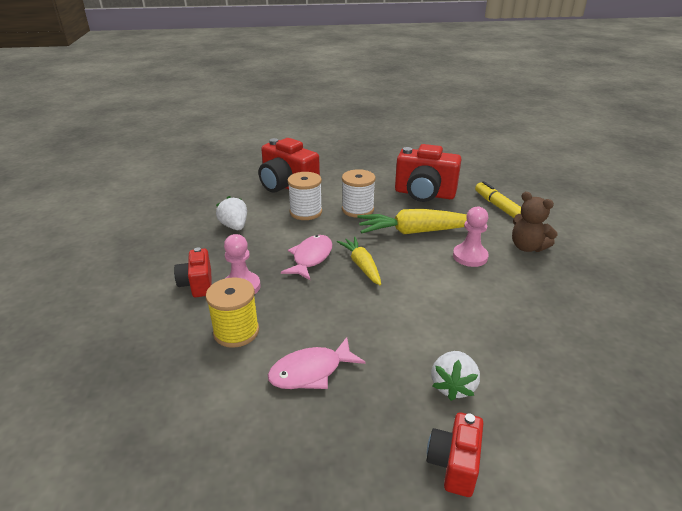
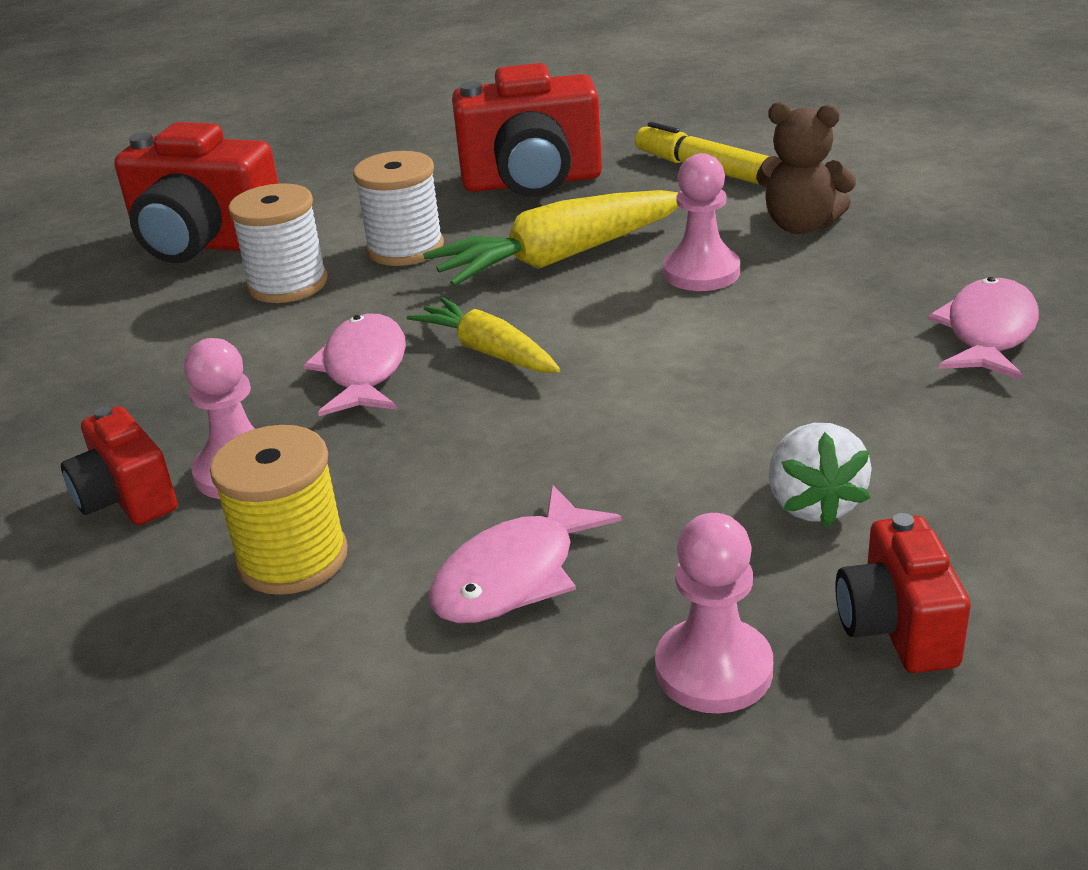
camera: 20 degrees left, 0 degrees up
(234, 226) = (132, 358): white strawberry -> none
(362, 450) = (713, 669): none -> pink pawn
(585, 328) = (988, 332): none -> pink fish

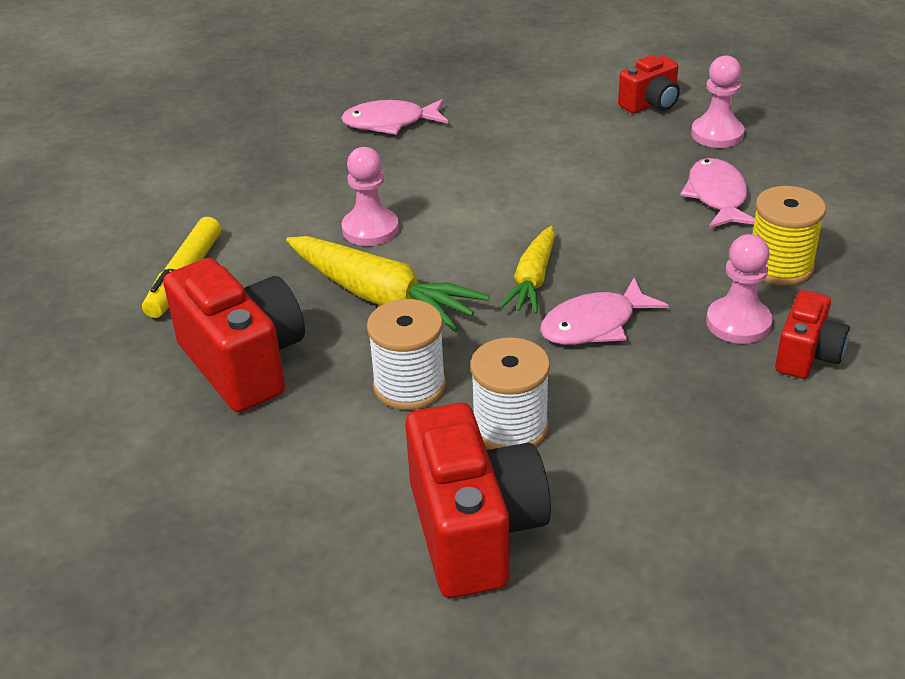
camera: 120 degrees left, 5 degrees up
(514, 575) = (717, 197): pink fish -> pink fish turned 105 degrees counterclockwise
(801, 225) = (277, 208): brown teddy bear -> none
(813, 504) = (587, 137): white strawberry -> none

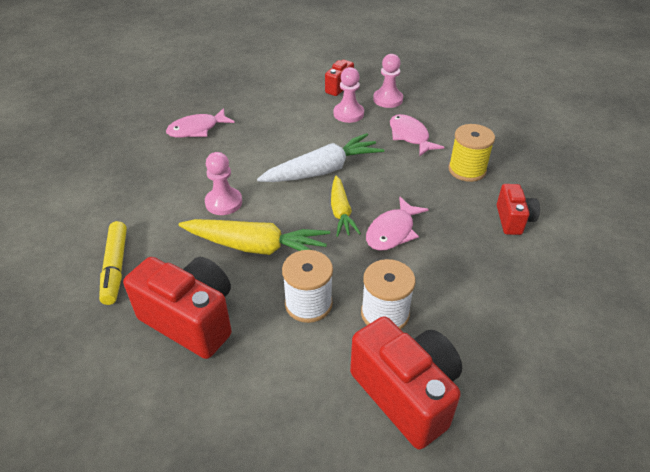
camera: 25 degrees left, 5 degrees up
(541, 217) = (322, 170): none -> white carrot
(738, 323) = (467, 209): pink pawn -> pink pawn (348, 114)

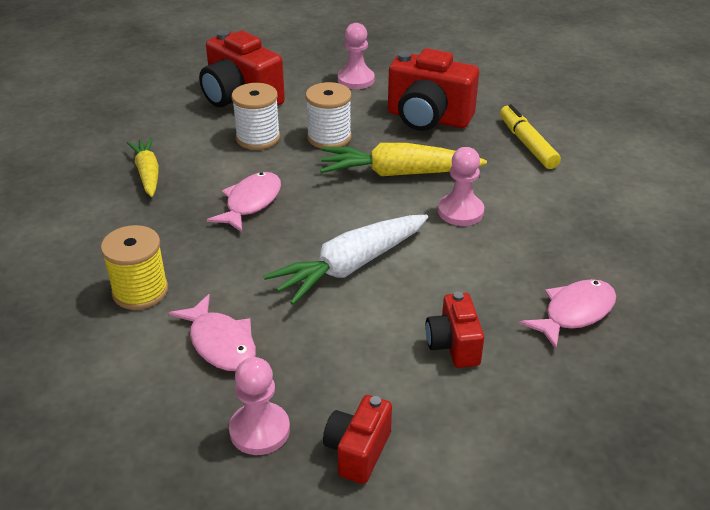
camera: 170 degrees right, 5 degrees down
(341, 212) = (314, 216): yellow carrot -> yellow carrot (148, 173)
(348, 114) = (332, 380): pink pawn -> pink pawn (356, 80)
(513, 220) = (101, 230): red camera -> red camera (453, 345)

